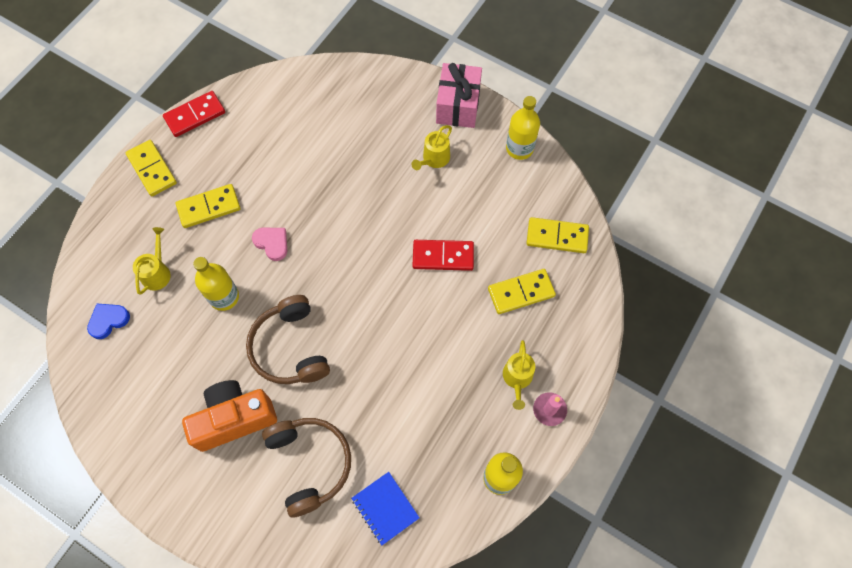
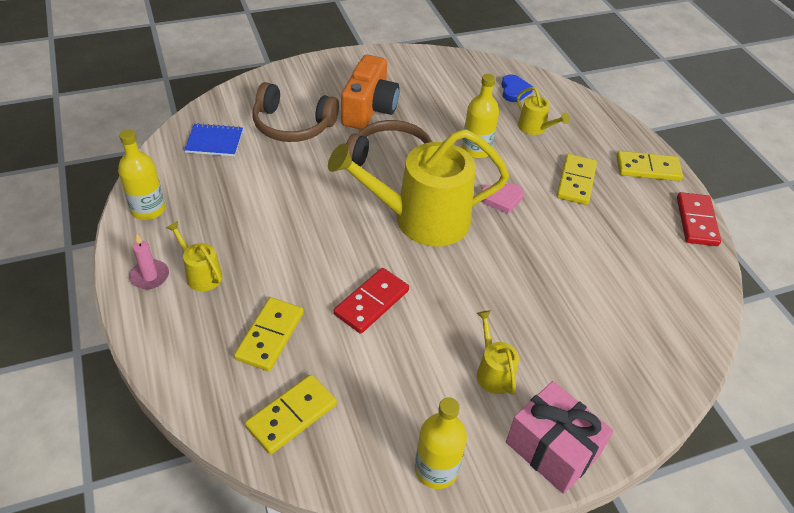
camera: 125 degrees right, 20 degrees down
(341, 280) = (421, 220): none -> yellow watering can

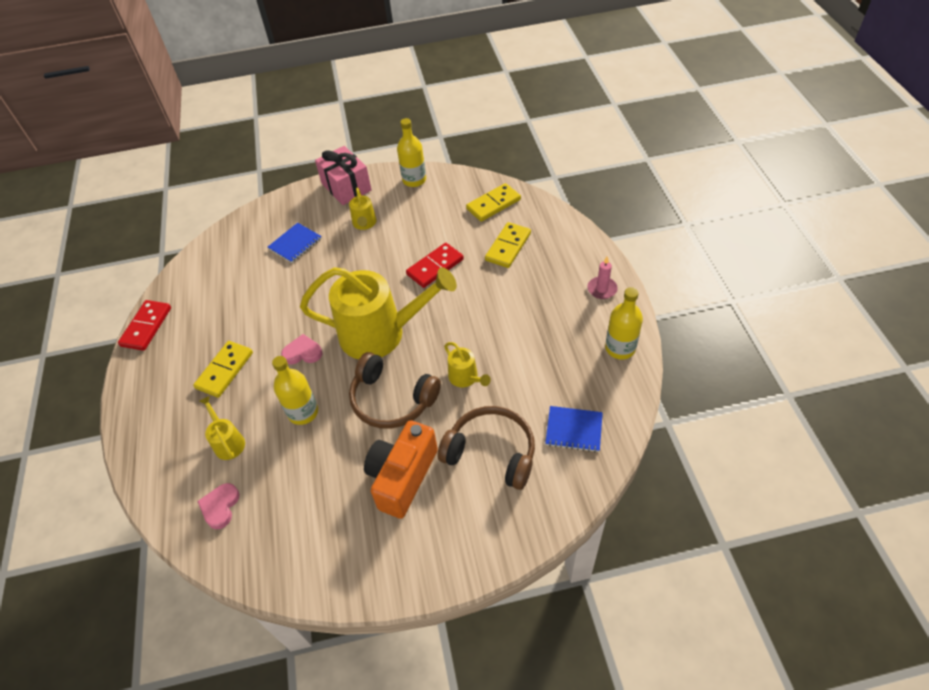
camera: 165 degrees left, 5 degrees up
(201, 274) = (563, 290): yellow watering can -> yellow watering can (465, 378)
(514, 91) = (220, 507): blue heart -> pink heart
(581, 334) = (295, 244): none -> blue notebook
(647, 169) = (146, 384): yellow domino -> none

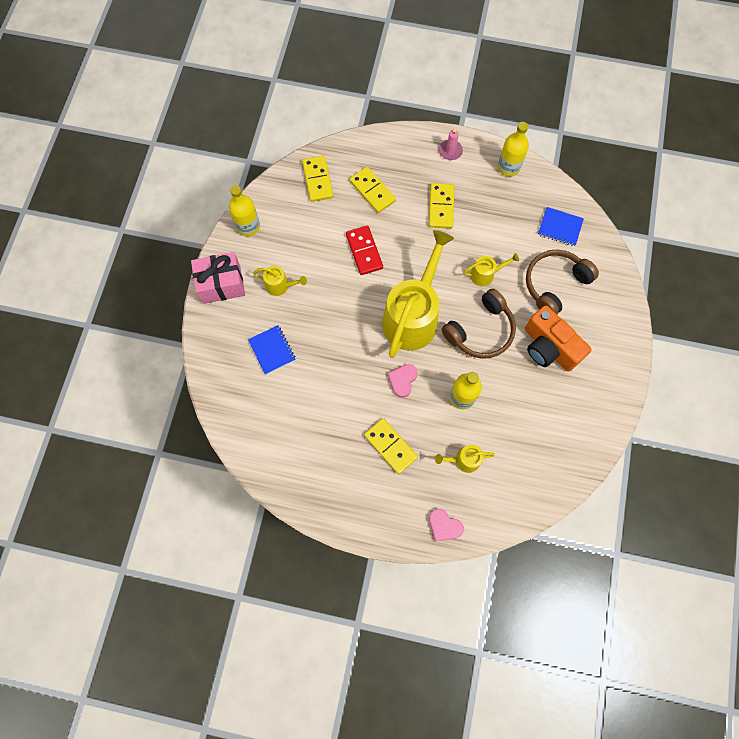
camera: 70 degrees left, 20 degrees up
(146, 327) = (305, 503): red domino -> none
(220, 507) = (519, 479): pink heart -> pink heart (444, 526)
(526, 307) = (441, 207): none -> yellow domino
(574, 430) = (560, 227): blue notebook -> blue notebook turned 75 degrees clockwise

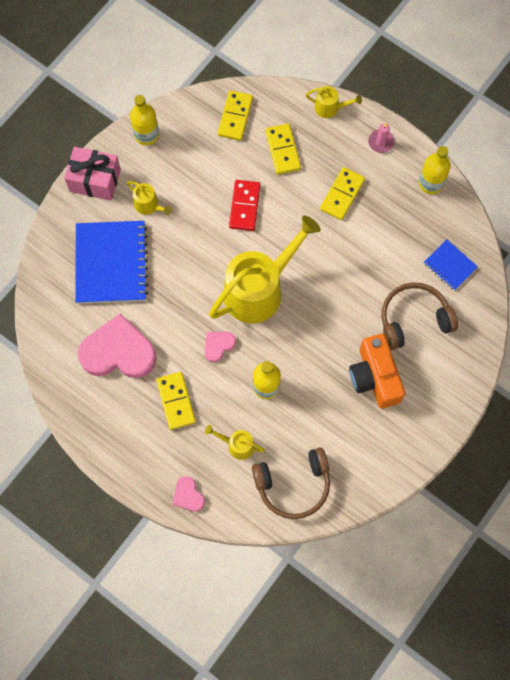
camera: 25 degrees right, 0 degrees up
(272, 350) = (111, 263): blue notebook -> blue notebook, size x1.99
(317, 425) = (118, 352): none -> pink heart
(480, 331) = (317, 332): brown headphones -> brown headphones (293, 485)
(485, 274) = (350, 280): yellow watering can -> yellow watering can (330, 108)

